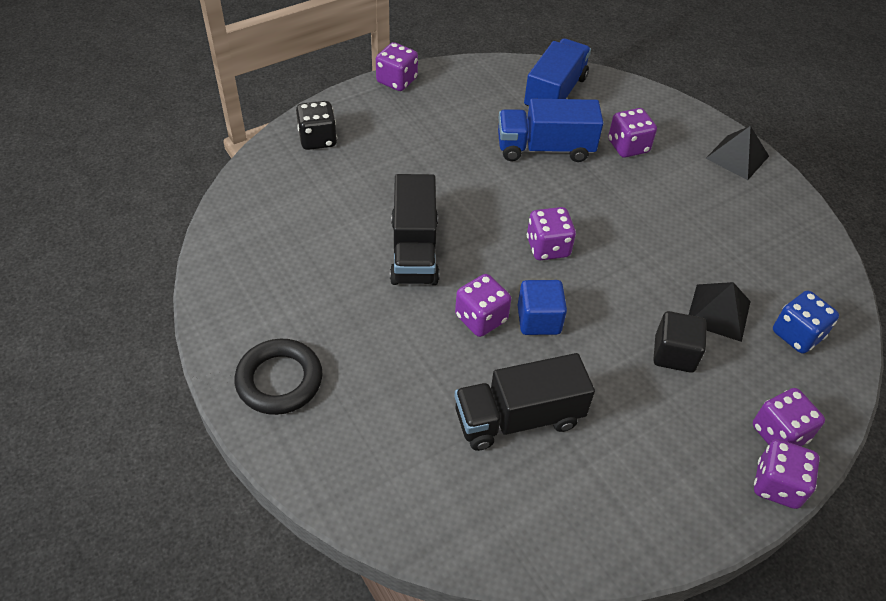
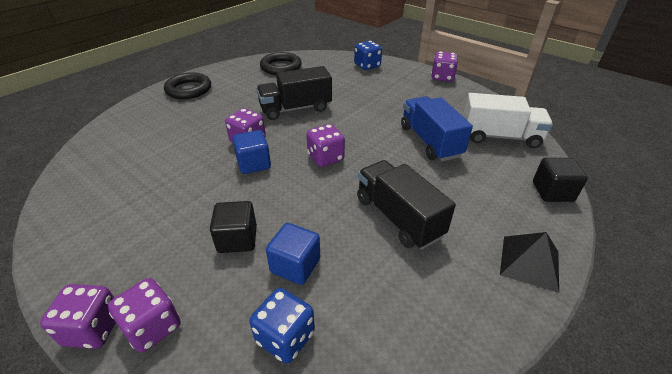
camera: 75 degrees right, 10 degrees down
(261, 240) = (281, 67): none -> black ring
(317, 139) = (367, 66): black dice -> blue dice
(518, 418) = (167, 168): black truck -> black truck (398, 217)
(555, 93) = (499, 137): blue truck -> white truck
(628, 146) = (472, 183): purple dice -> none
(654, 101) = (552, 192): none -> black cube
(718, 312) = (295, 265): black pyramid -> blue cube

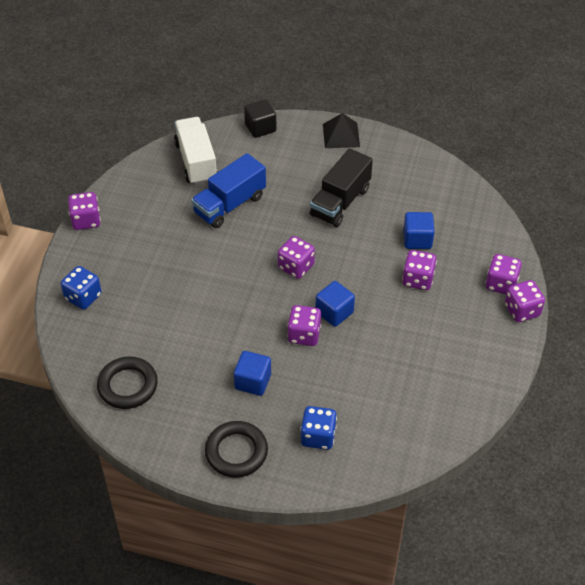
camera: 115 degrees left, 10 degrees up
(232, 107) = (253, 381): none -> blue cube
(237, 239) = (418, 279): black cube -> purple dice
(285, 337) = (464, 224): blue dice -> blue dice (318, 436)
(295, 109) = (225, 323): black truck -> none

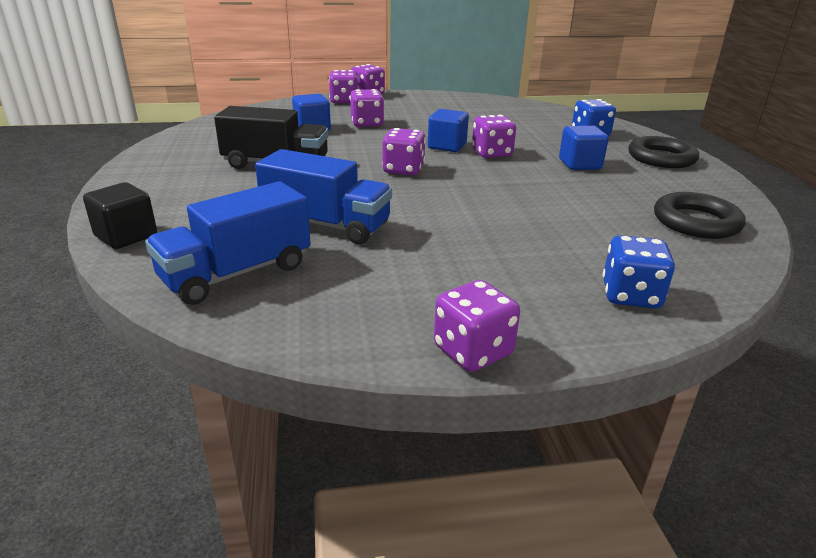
camera: 115 degrees left, 20 degrees down
(196, 162) = (237, 273): white truck -> blue truck
(341, 135) = (138, 180): black pyramid -> none

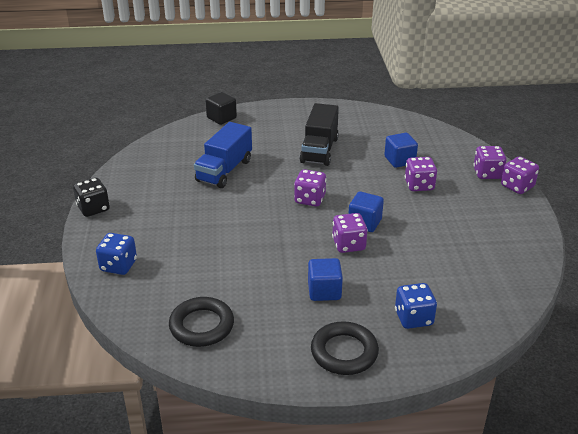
camera: 95 degrees right, 5 degrees up
(237, 273) = (177, 149): blue truck -> none
(473, 351) = (93, 208): purple dice -> black dice

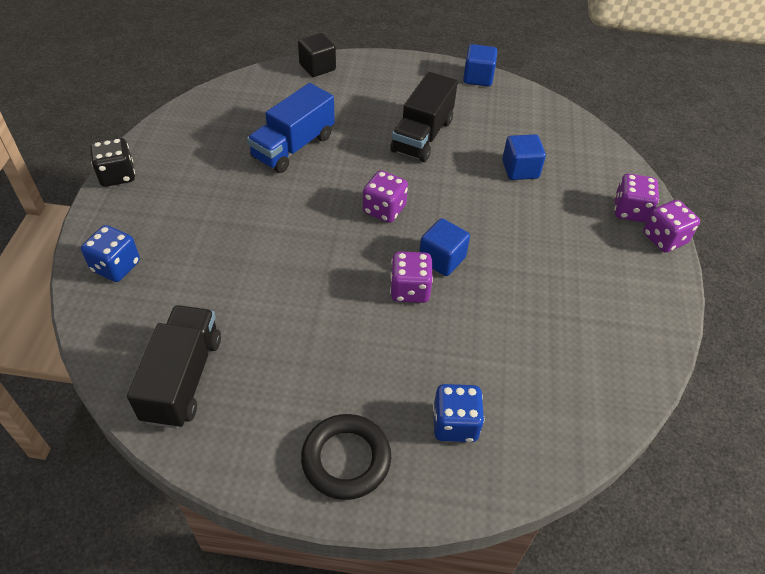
camera: 10 degrees right, 15 degrees up
(202, 326) = (183, 378): black ring -> black truck
(324, 291) = (353, 356): blue cube -> blue cube (478, 77)
(419, 185) = (533, 213): purple dice -> none

